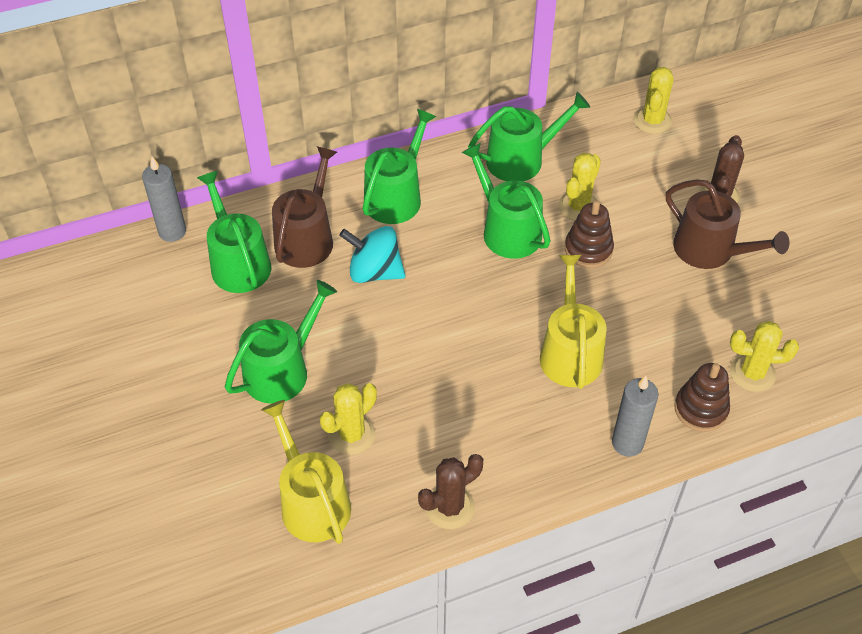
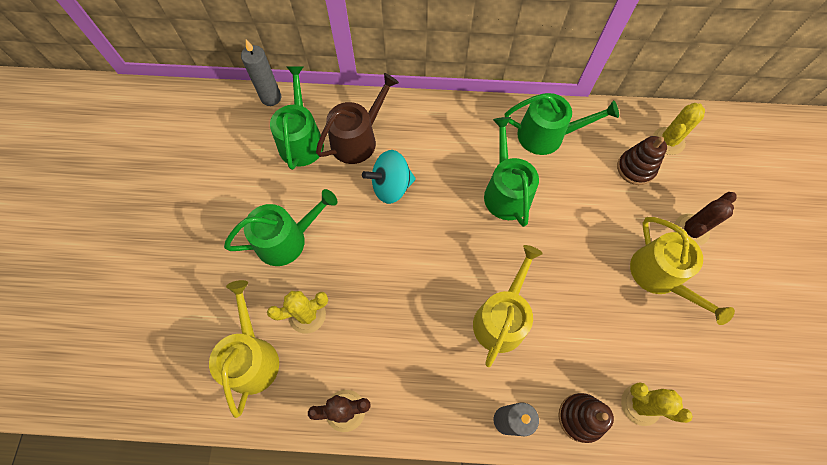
camera: 25 degrees right, 15 degrees up
(374, 272) = (391, 186): turquoise spinning top -> turquoise spinning top turned 60 degrees counterclockwise
(396, 196) = (438, 130): green watering can -> none
(578, 206) = (571, 193): yellow cactus -> none
(588, 249) = (560, 234): brown stacking toy -> brown stacking toy (635, 168)
(710, 250) = (659, 276): brown watering can -> yellow watering can

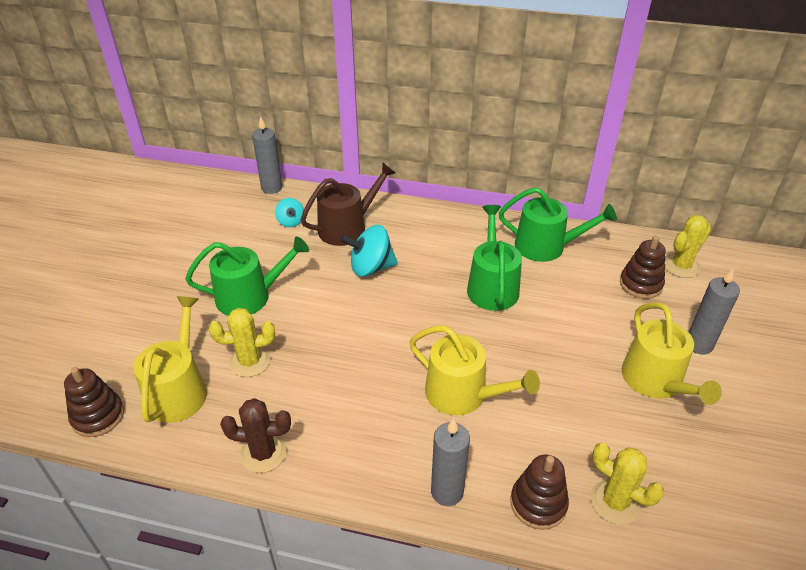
camera: 10 degrees right, 25 degrees down
(188, 399) = (98, 416): none -> brown stacking toy
(301, 140) = (291, 222): green watering can -> turquoise spinning top
(501, 318) = (463, 394): yellow watering can -> yellow watering can turned 90 degrees clockwise
(691, 230) = (699, 345): brown cactus -> grey candle

